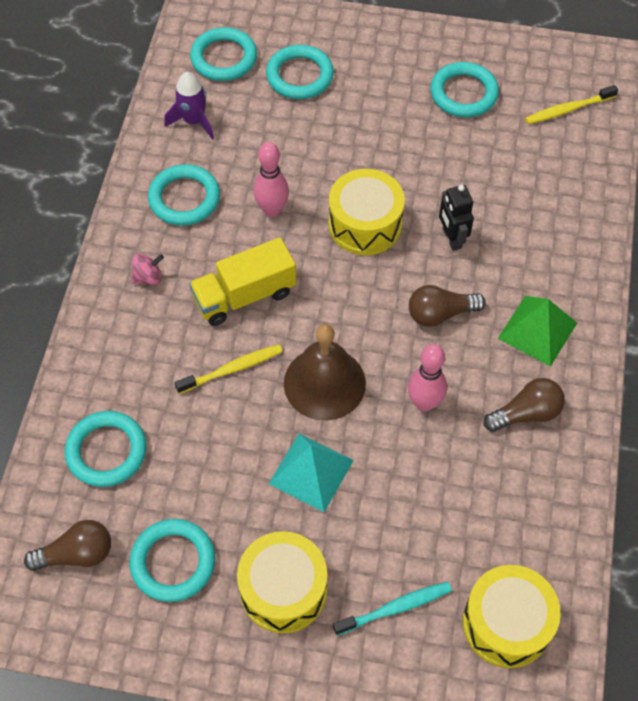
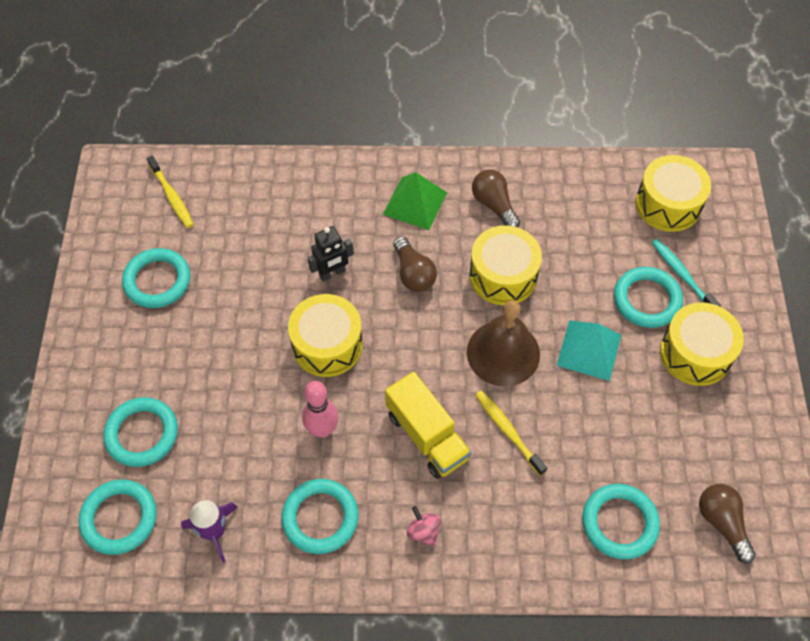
camera: 100 degrees left, 0 degrees up
(173, 562) = (701, 441): turquoise ring -> turquoise ring (646, 300)
(424, 403) = (503, 275): pink bowling pin -> yellow drum

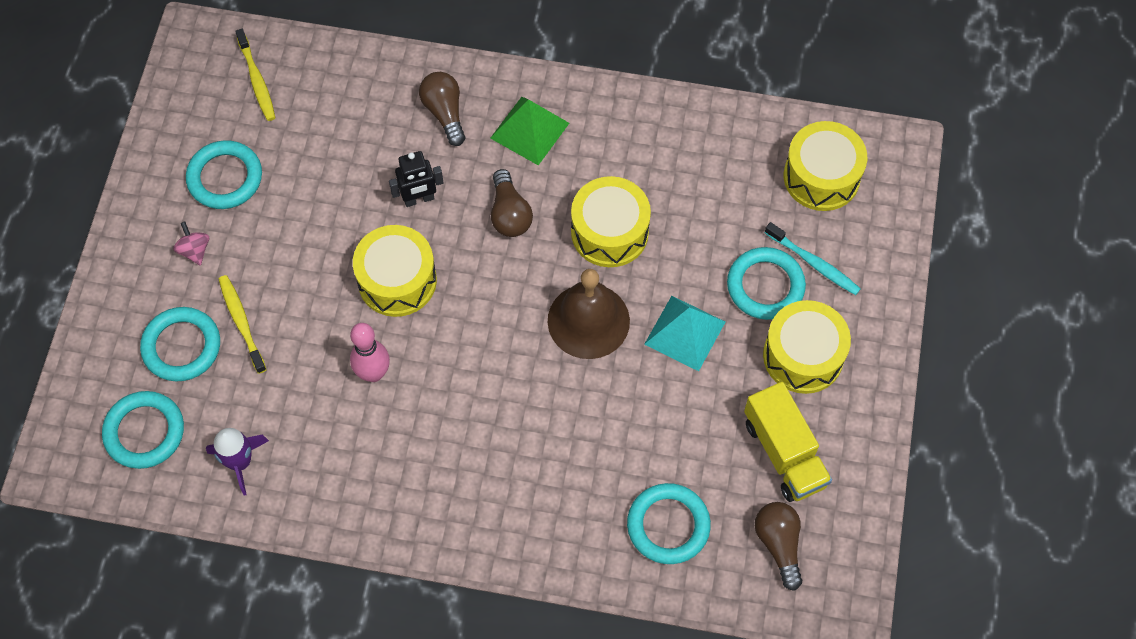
camera: 10 degrees right, 5 degrees up
(320, 518) = (352, 466): turquoise ring -> none
(423, 531) = (458, 499): pink spinning top -> pink spinning top (194, 250)
(427, 436) = (484, 399): yellow truck -> yellow truck (784, 453)
(494, 205) = (619, 147): brown light bulb -> brown light bulb (445, 113)
(508, 431) = (573, 408): yellow toothbrush -> yellow toothbrush (241, 322)
(682, 275) = (814, 263): turquoise toothbrush -> turquoise toothbrush turned 150 degrees clockwise

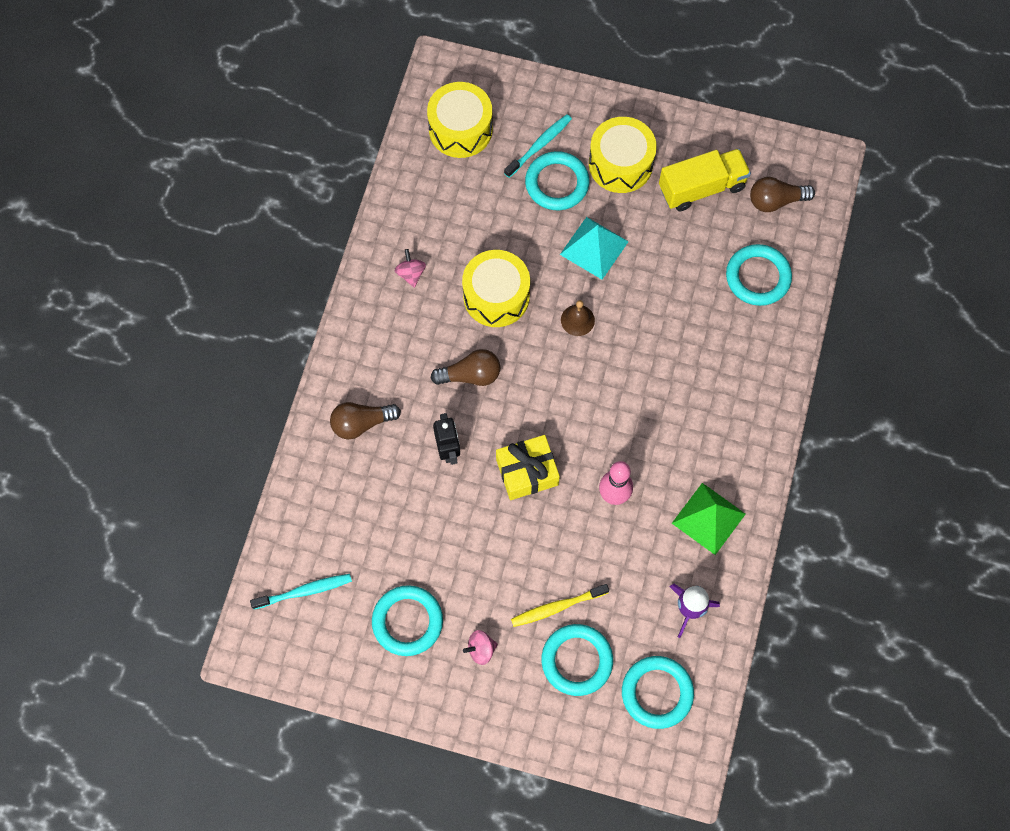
camera: 85 degrees left, 5 degrees up
(257, 80) = (304, 591): yellow toothbrush -> turquoise toothbrush
(397, 280) = (527, 472): yellow drum -> yellow gift
(530, 130) = (388, 352): green pyramid -> green pyramid (708, 518)
(588, 321) = (577, 320): brown bell -> brown bell, size x0.49
(628, 143) = (411, 273): none -> pink spinning top

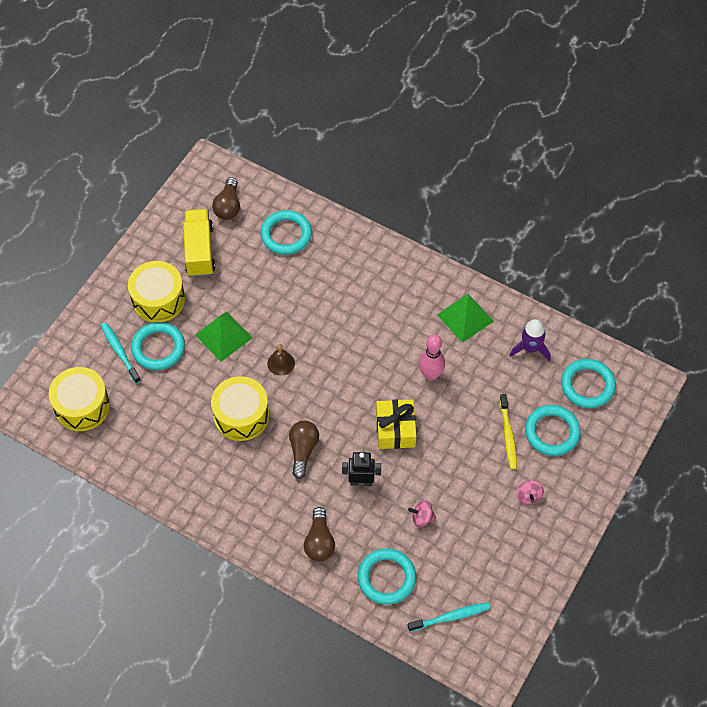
camera: 75 degrees left, 10 degrees down
(304, 591) = (450, 617): turquoise toothbrush -> turquoise toothbrush turned 75 degrees clockwise
(407, 621) = (494, 544): turquoise ring -> turquoise ring (386, 578)
(411, 273) = (199, 474): pink spinning top -> pink spinning top (422, 518)
(594, 248) = (224, 336): turquoise pyramid -> green pyramid

